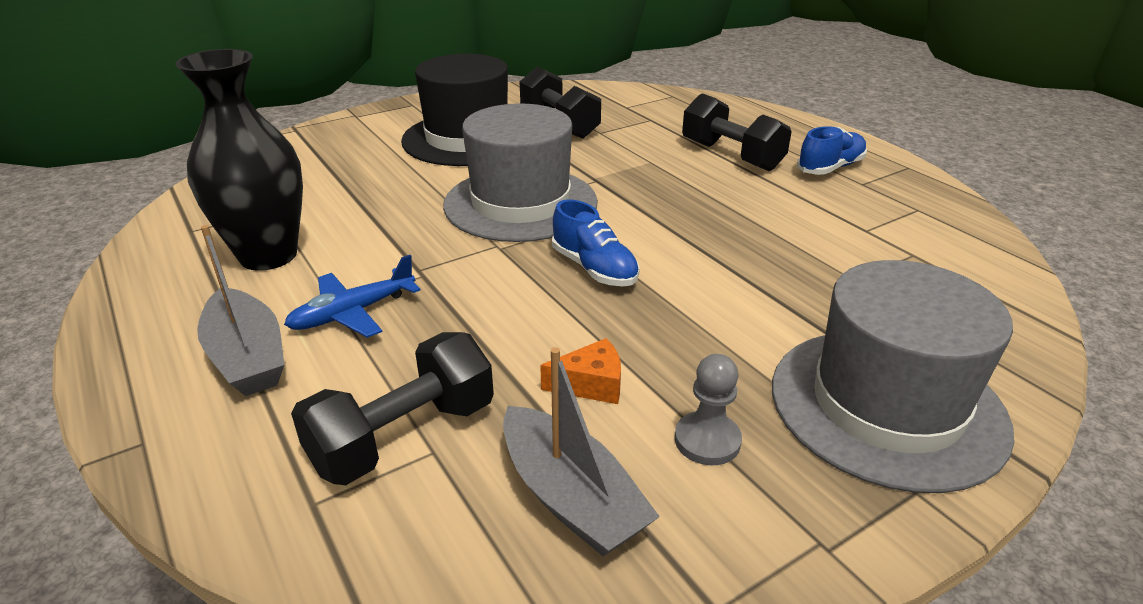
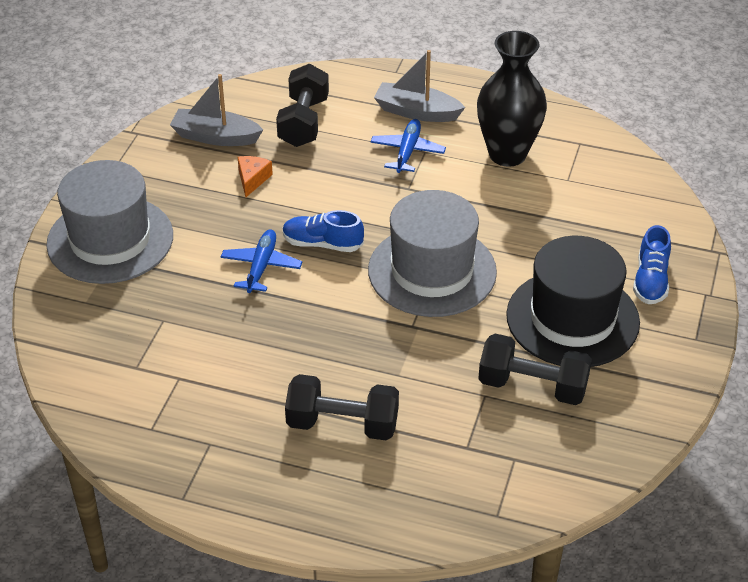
camera: 140 degrees right, 10 degrees up
(591, 384) = (252, 179): orange cheese -> orange cheese turned 150 degrees clockwise
(689, 279) = (261, 266): none -> blue plane
(707, 440) = (180, 182): grey pawn -> none
(830, 168) = (248, 454): blue shoe -> blue shoe (650, 280)

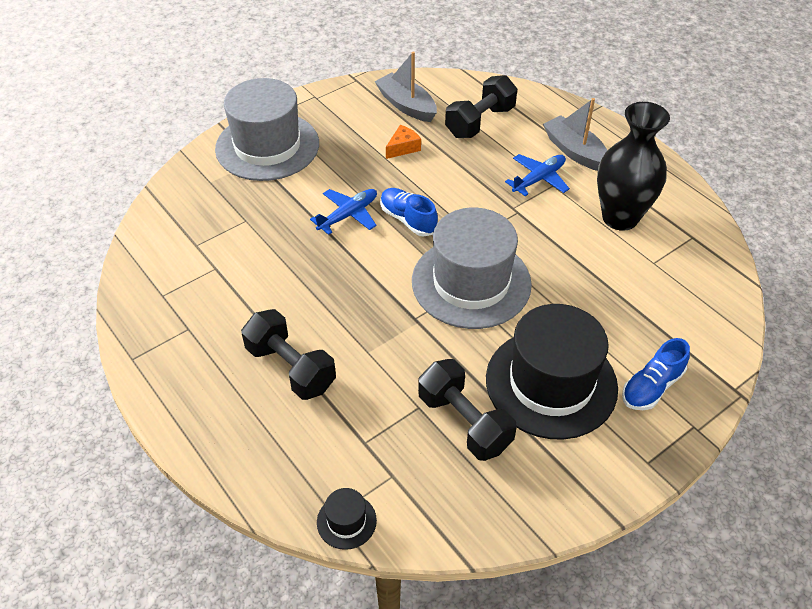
camera: 35 degrees right, 5 degrees up
(510, 513) = (346, 521): none -> black hat

